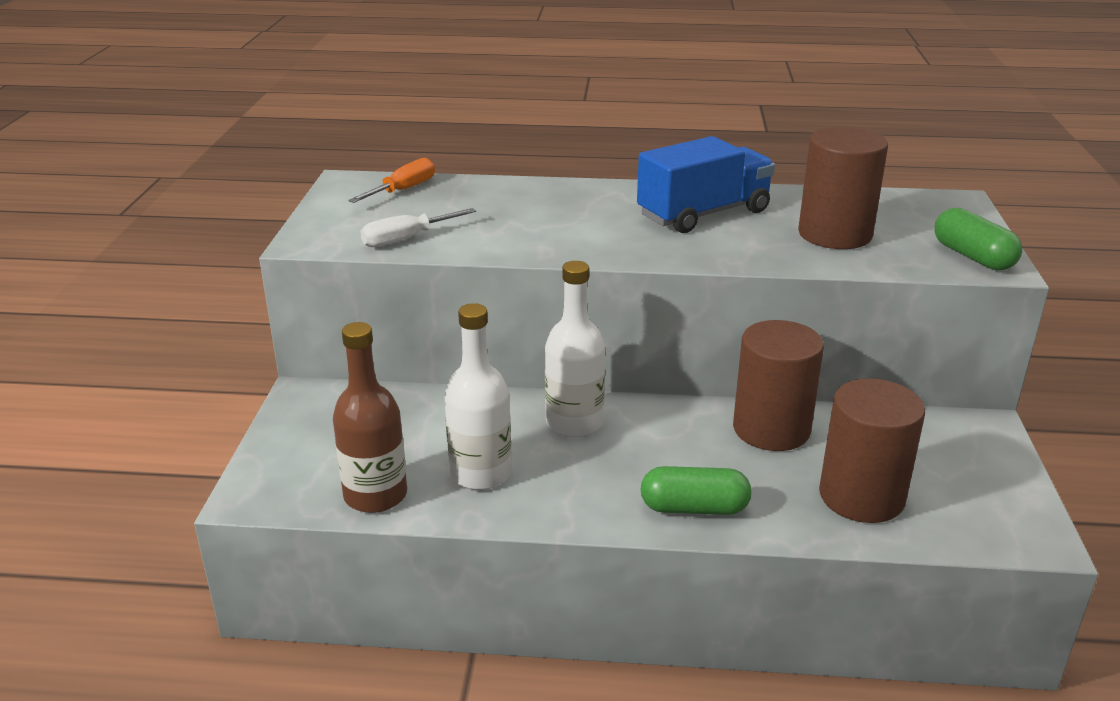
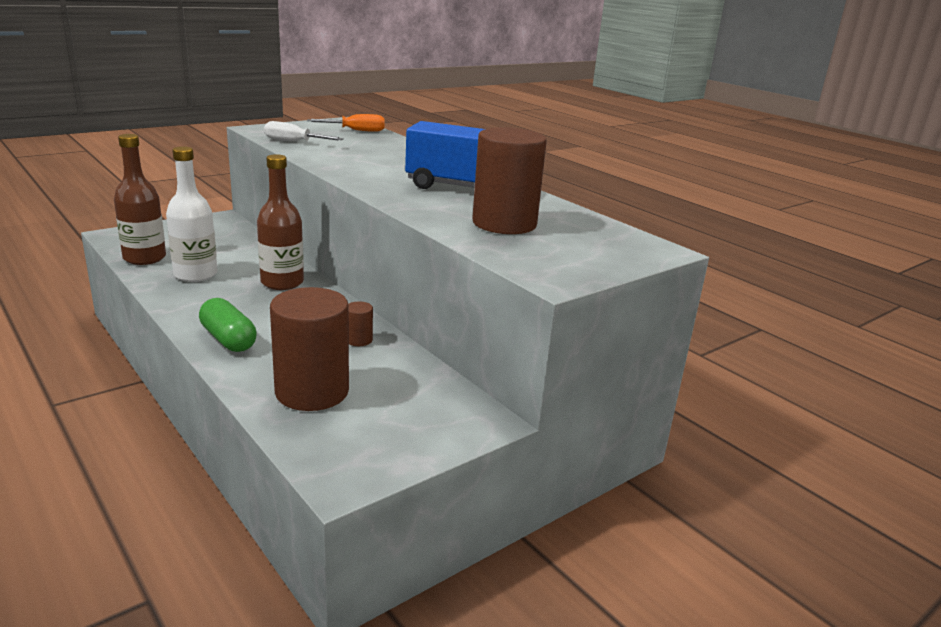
camera: 45 degrees right, 5 degrees down
(574, 422) = (282, 282): white bottle -> brown bottle
(771, 429) = (359, 340): brown cylinder -> brown cylinder, size x0.42
(973, 257) = (556, 269): green capsule -> none

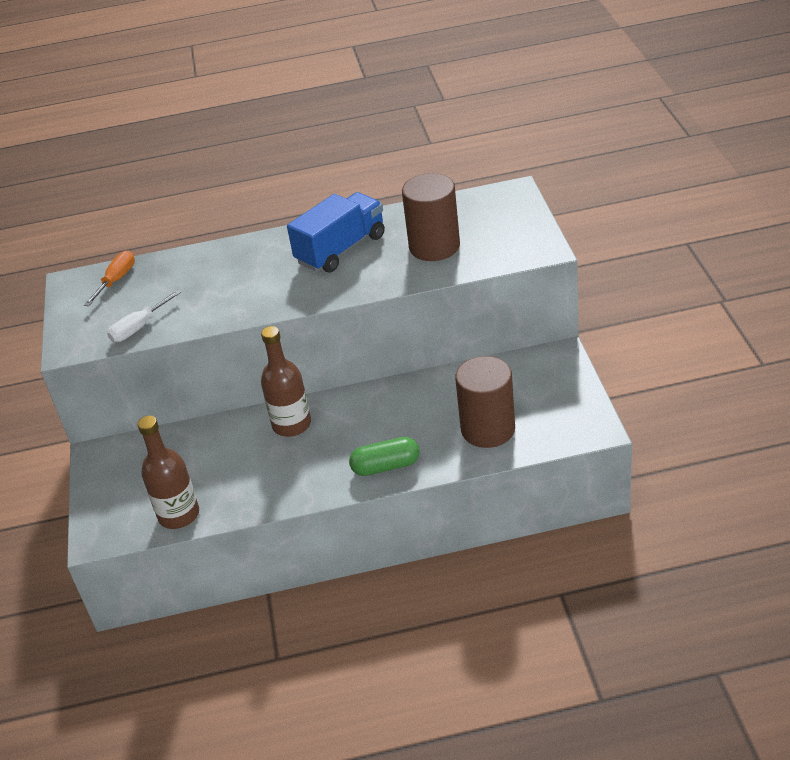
camera: 55 degrees left, 15 degrees up
(195, 274) = (242, 480): white bottle -> none
(359, 340) = (423, 394): brown cylinder -> none

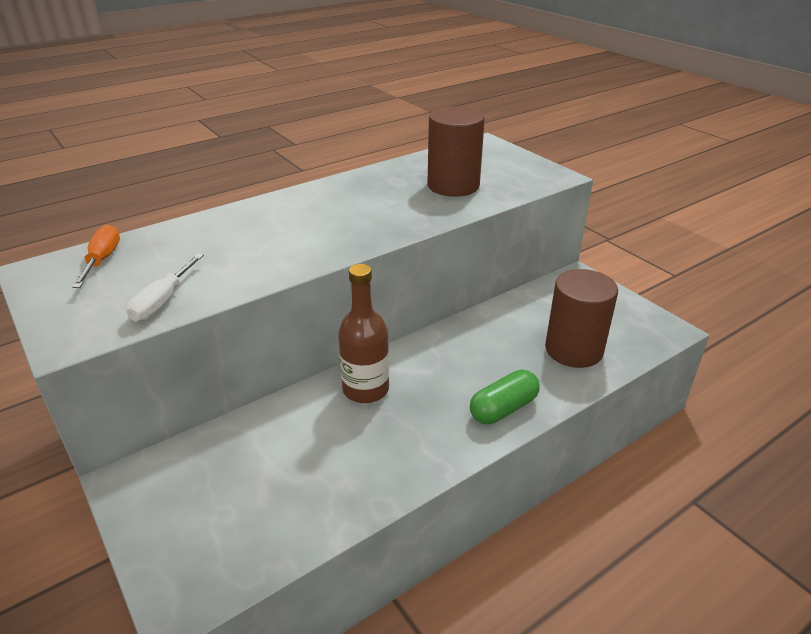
camera: 30 degrees left, 5 degrees down
(179, 515) = (288, 532): brown bottle -> none
(341, 249) = (359, 199): blue truck -> none

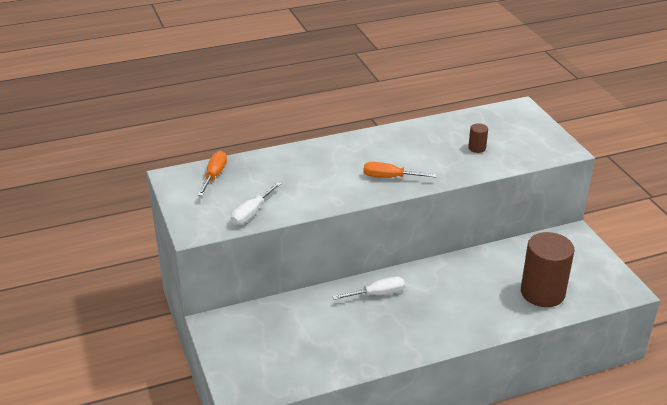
camera: 15 degrees right, 0 degrees up
(356, 230) = (390, 177): none -> orange screwdriver
(365, 389) = (377, 294): brown bottle -> white screwdriver
(453, 186) = (477, 148): brown cylinder -> brown cylinder, size x0.42
(503, 409) = (471, 325): green capsule -> none

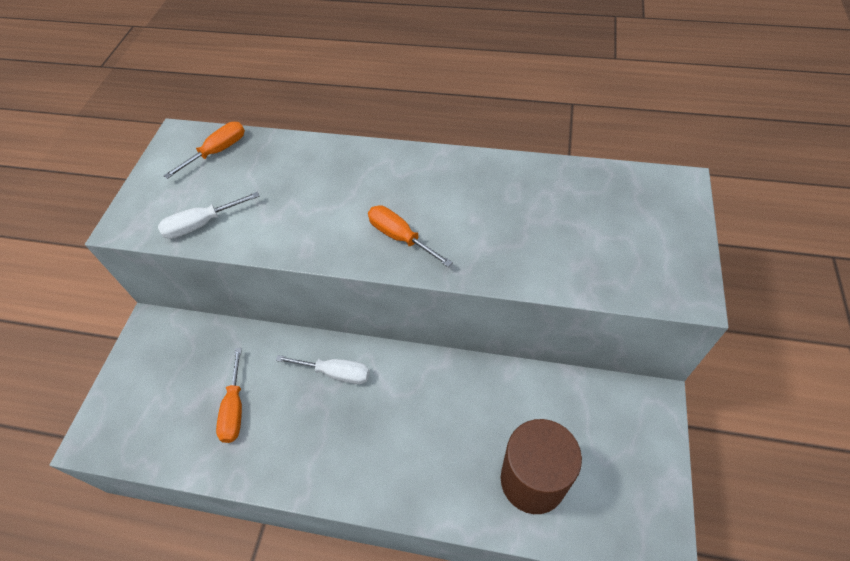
camera: 35 degrees right, 20 degrees up
(327, 338) = (235, 408): none -> orange screwdriver
(477, 148) = (556, 234): brown cylinder -> none

